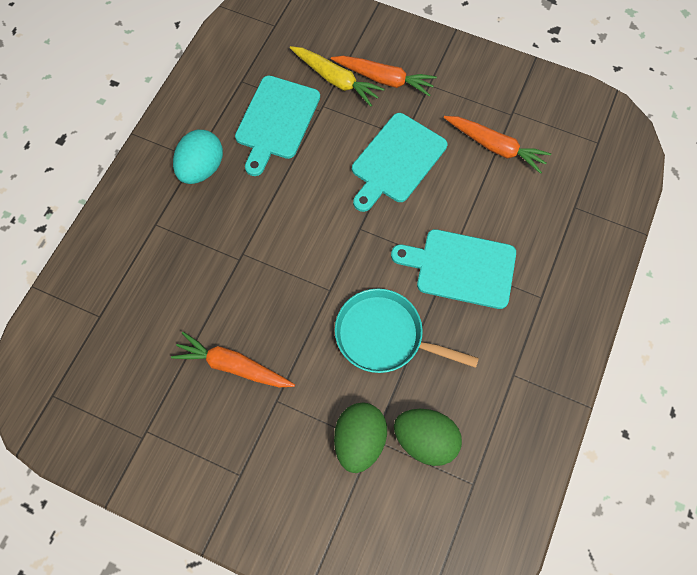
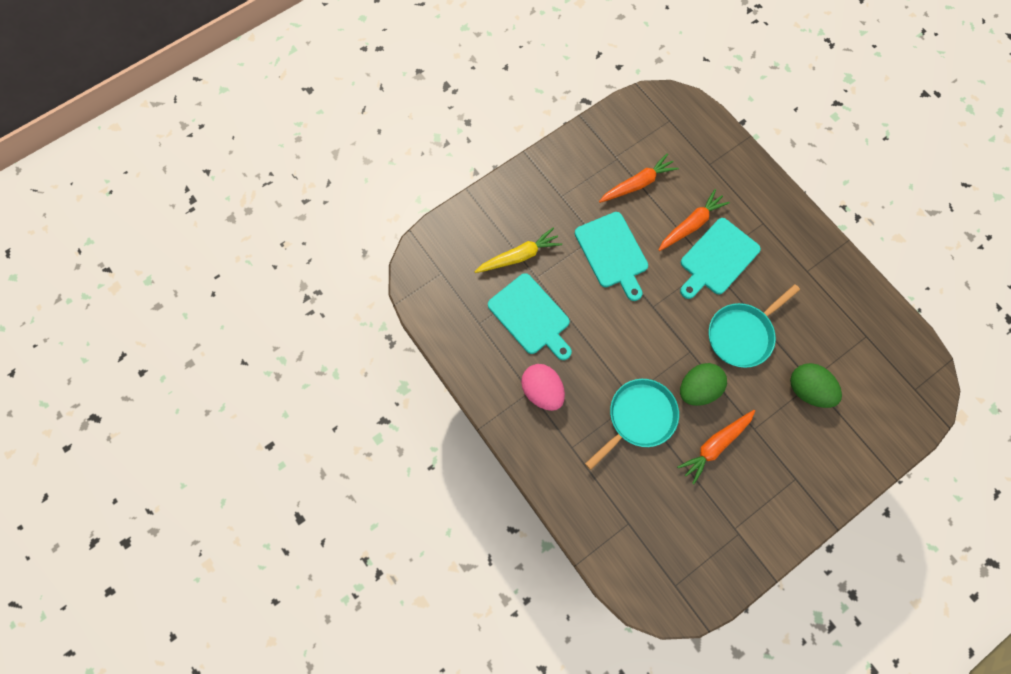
camera: 60 degrees left, 5 degrees up
(202, 168) = (542, 390): turquoise egg -> pink egg
(222, 272) = (638, 417): none -> turquoise pan
(384, 79) = (538, 223): orange carrot -> orange carrot (691, 224)
(425, 439) = (825, 348): green egg -> green egg (697, 388)

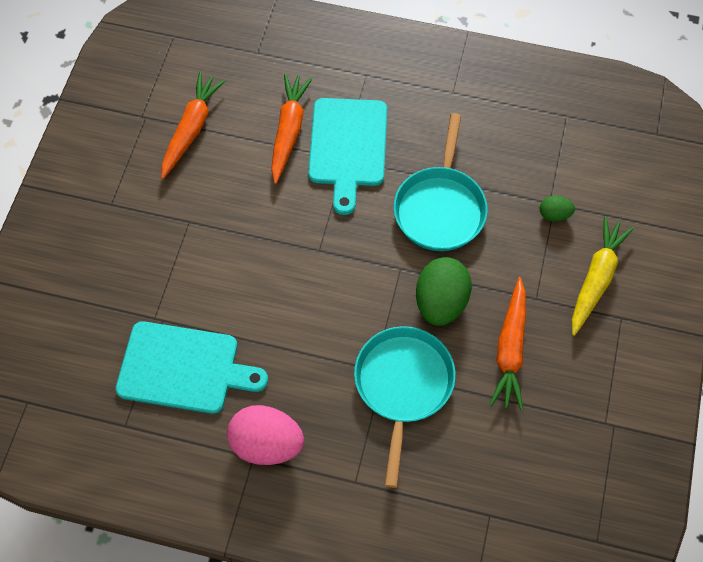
camera: 40 degrees left, 10 degrees down
(519, 256) = (113, 309): yellow carrot -> yellow carrot (596, 279)
(612, 253) = (224, 225): turquoise cutting board -> none
(807, 389) = (554, 215): green egg -> green egg, size x0.50

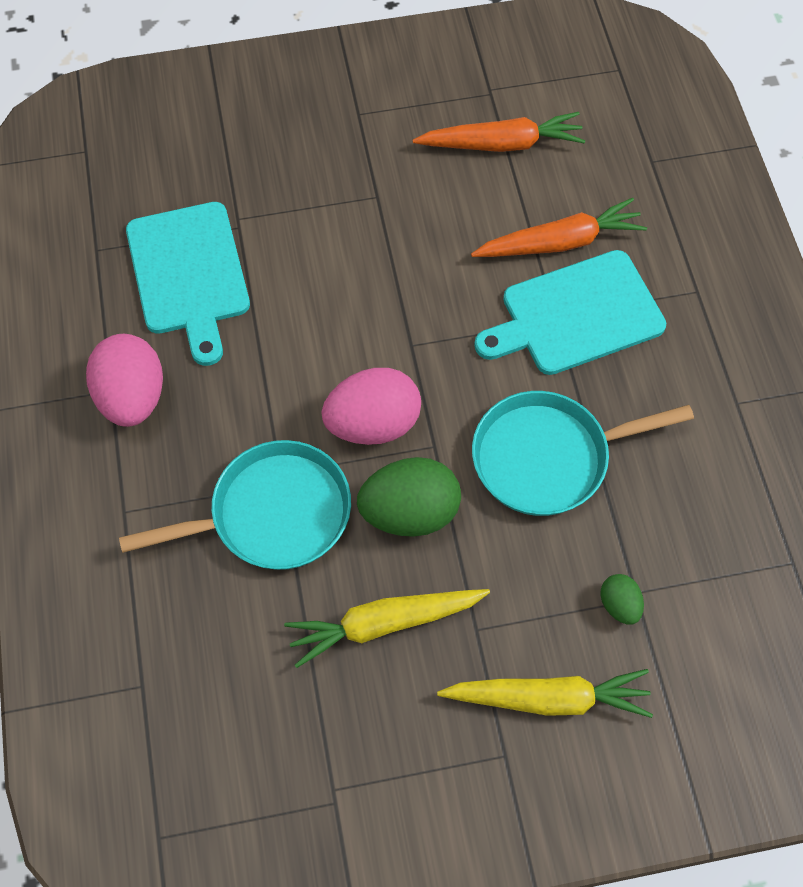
camera: 65 degrees right, 0 degrees up
(366, 297) = (373, 424): none -> pink egg
(510, 349) = (384, 624): orange carrot -> yellow carrot

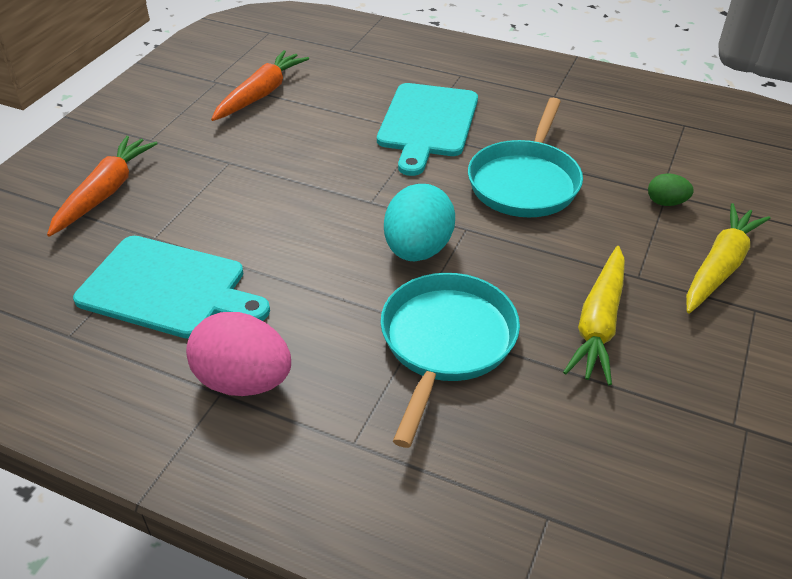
camera: 55 degrees left, 20 degrees down
(373, 424) = (418, 250): pink egg -> turquoise egg
(410, 512) = (512, 265): green egg -> none
(560, 242) = (365, 106): orange carrot -> orange carrot (105, 193)

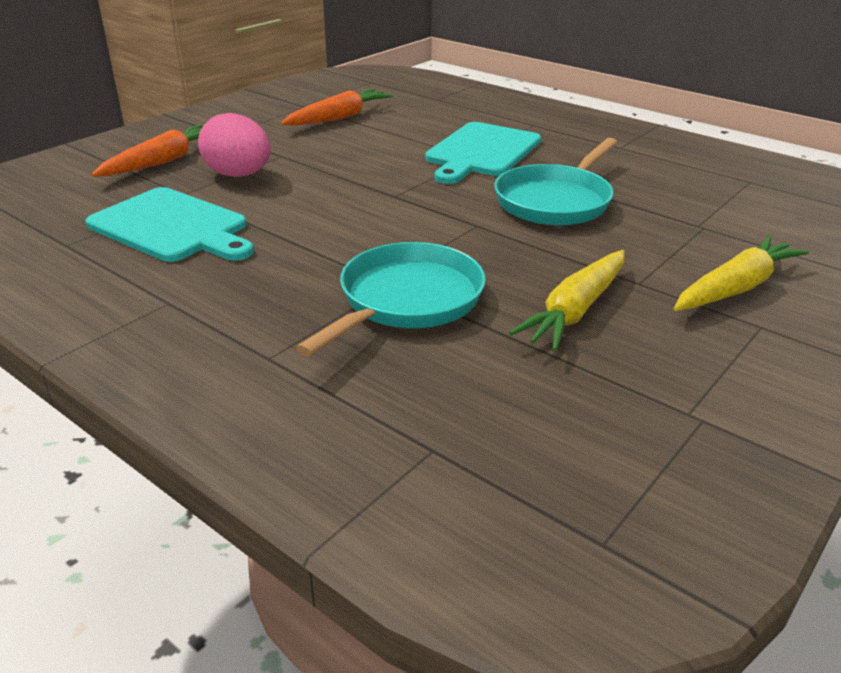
camera: 15 degrees right, 10 degrees down
(244, 381) = (196, 297): pink egg -> pink egg (239, 175)
(418, 250) = (419, 233): turquoise egg -> none
(666, 203) = (699, 233): green egg -> none

